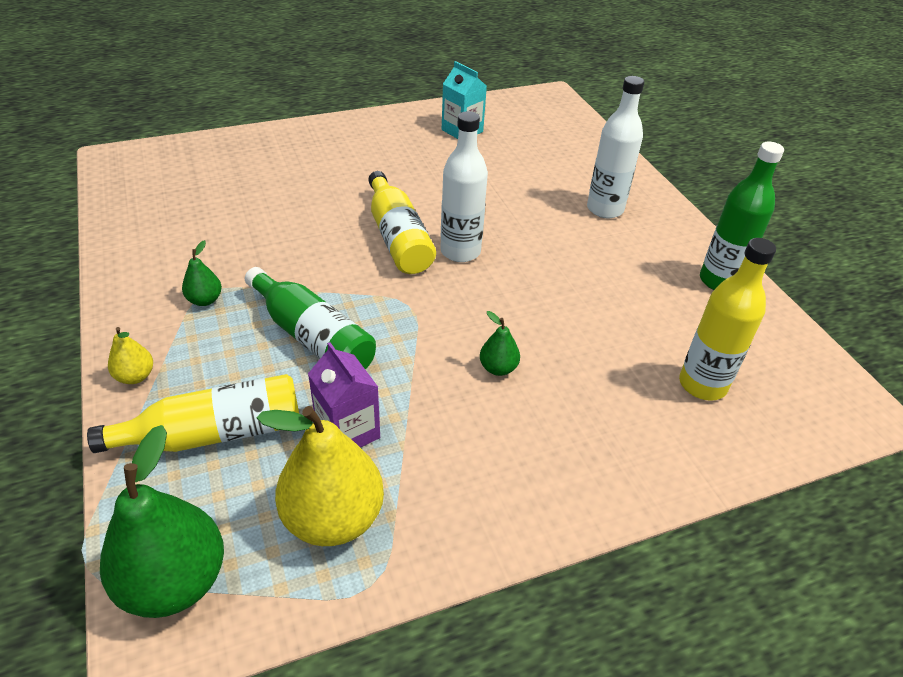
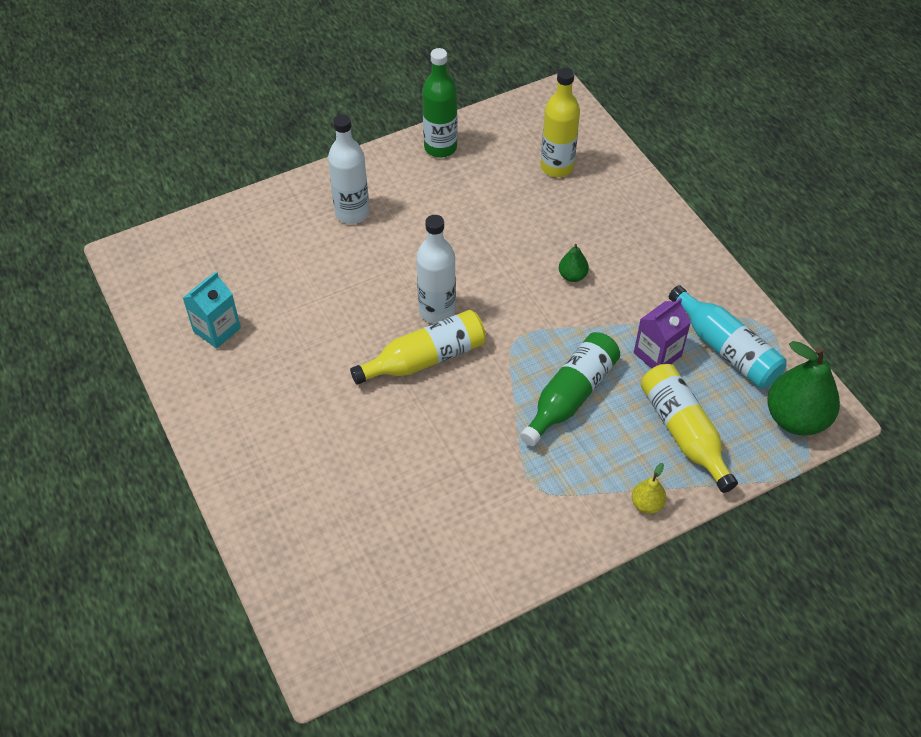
camera: 95 degrees left, 10 degrees up
(205, 300) = (546, 485): green pear -> none
(333, 518) = (726, 349): yellow pear -> turquoise bottle

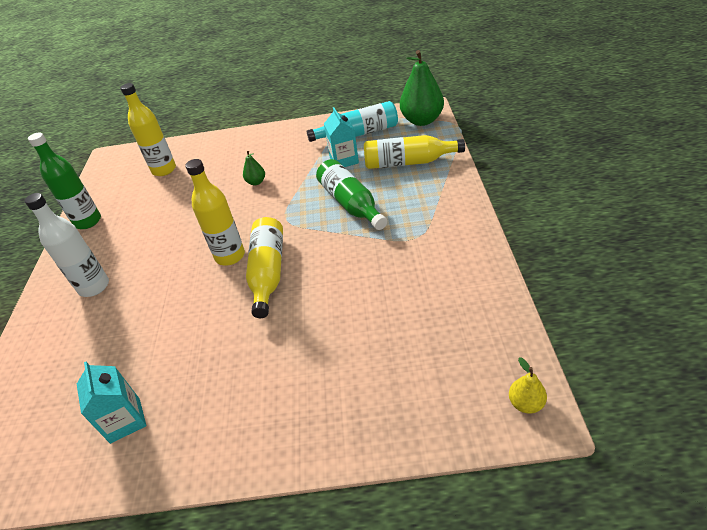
camera: 60 degrees left, 10 degrees down
(437, 311) = (230, 256): white bottle -> yellow bottle
(647, 504) = (454, 189): yellow pear -> yellow pear (525, 403)
(657, 354) = (344, 160): purple carton -> turquoise carton

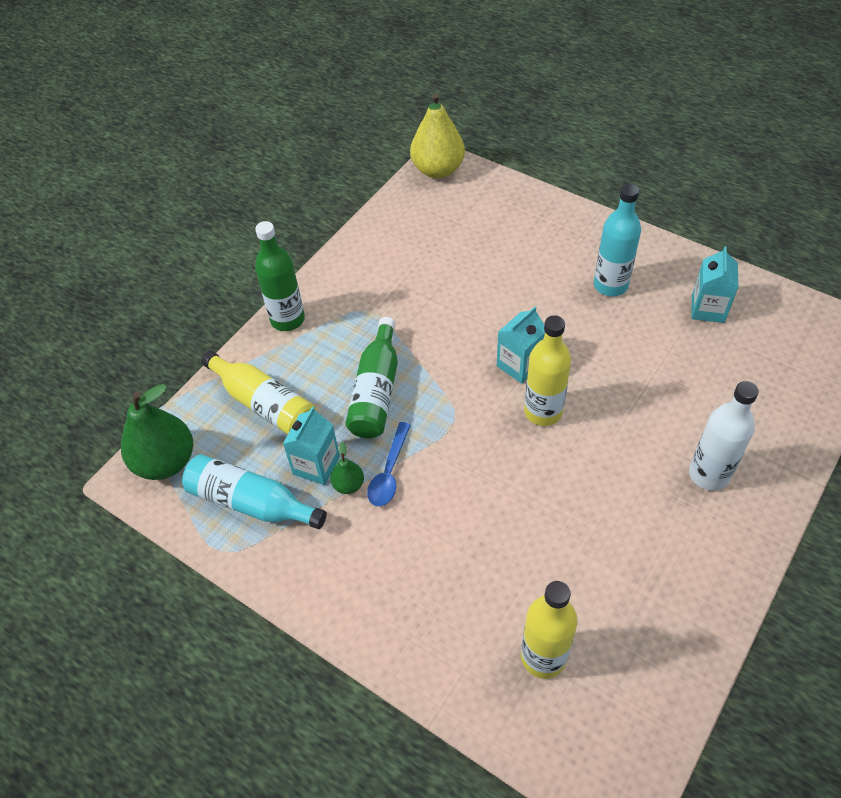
camera: 145 degrees left, 10 degrees up
(88, 221) = (695, 613): green bottle -> green bottle (287, 319)
(234, 384) = (610, 285): none -> turquoise bottle
(256, 182) = (440, 511): green pear -> green pear (348, 485)
(268, 272) = (519, 365): yellow bottle -> turquoise carton
(301, 179) = (389, 472): none -> blue spoon
(525, 403) = (437, 170): yellow pear -> yellow pear, size x2.12

